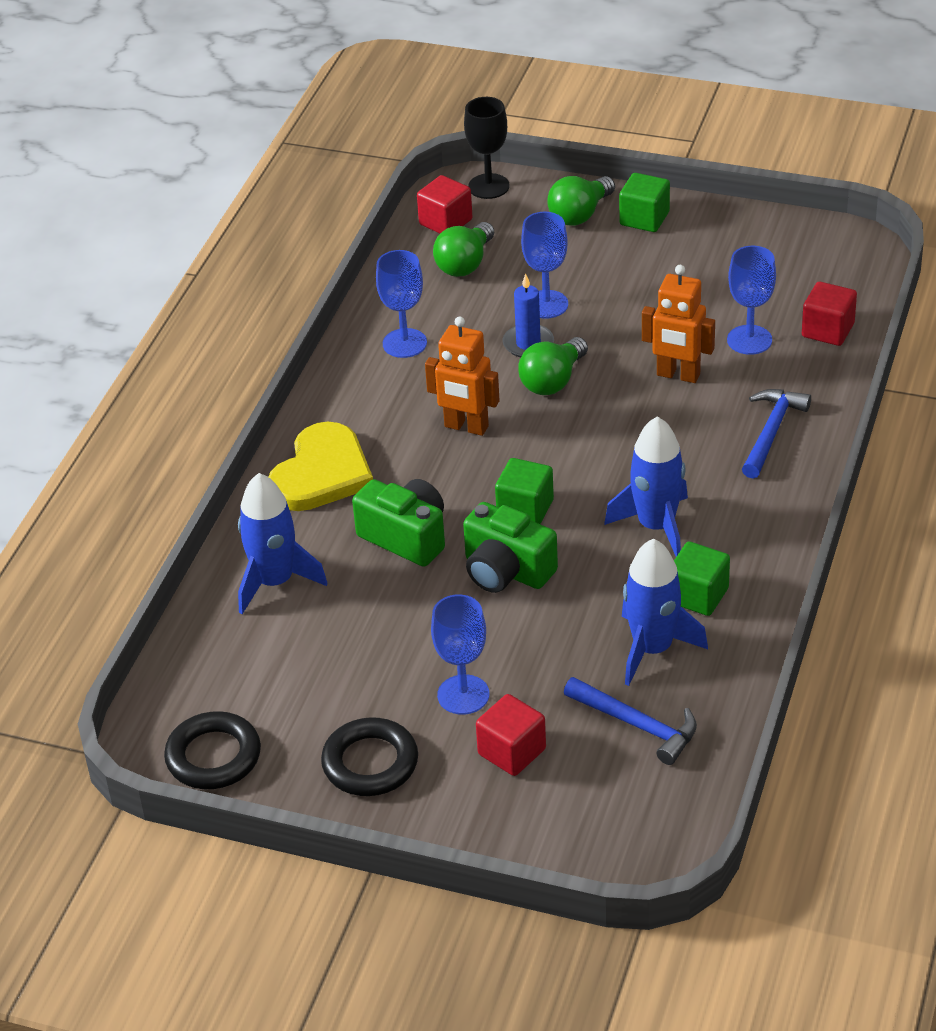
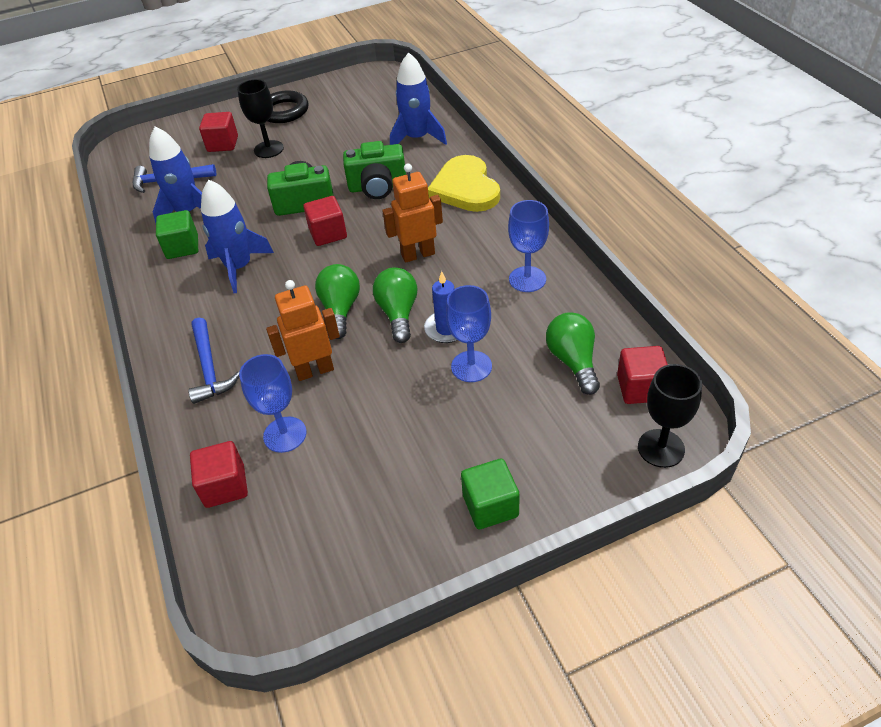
camera: 140 degrees right, 5 degrees up
(213, 756) = (354, 82): black ring -> none
(463, 695) = (268, 149): blue goblet -> black goblet
(525, 509) = (328, 234): green cube -> red cube
(580, 214) = (549, 471): green light bulb -> green light bulb (340, 310)

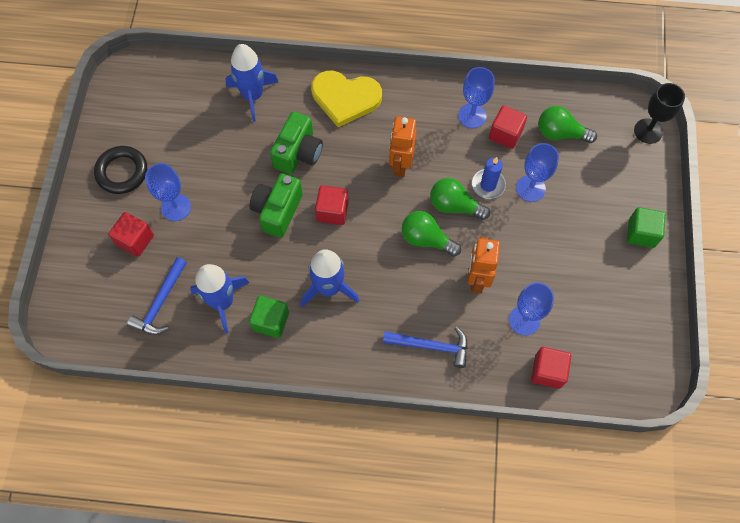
camera: 65 degrees left, 20 degrees up
(268, 149) = (176, 207): black goblet -> blue goblet
(640, 388) = (601, 113): red cube -> red cube (505, 134)

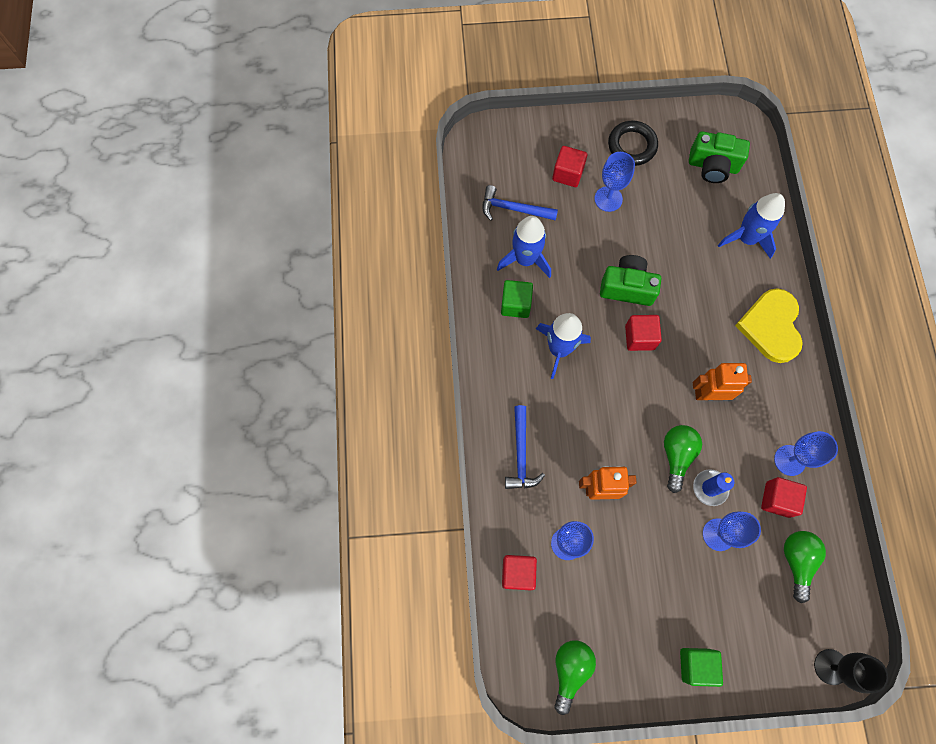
camera: 80 degrees right, 5 degrees up
(298, 153) = (695, 293): green camera -> green camera (713, 166)
(426, 239) = (632, 433): green light bulb -> green light bulb (570, 670)

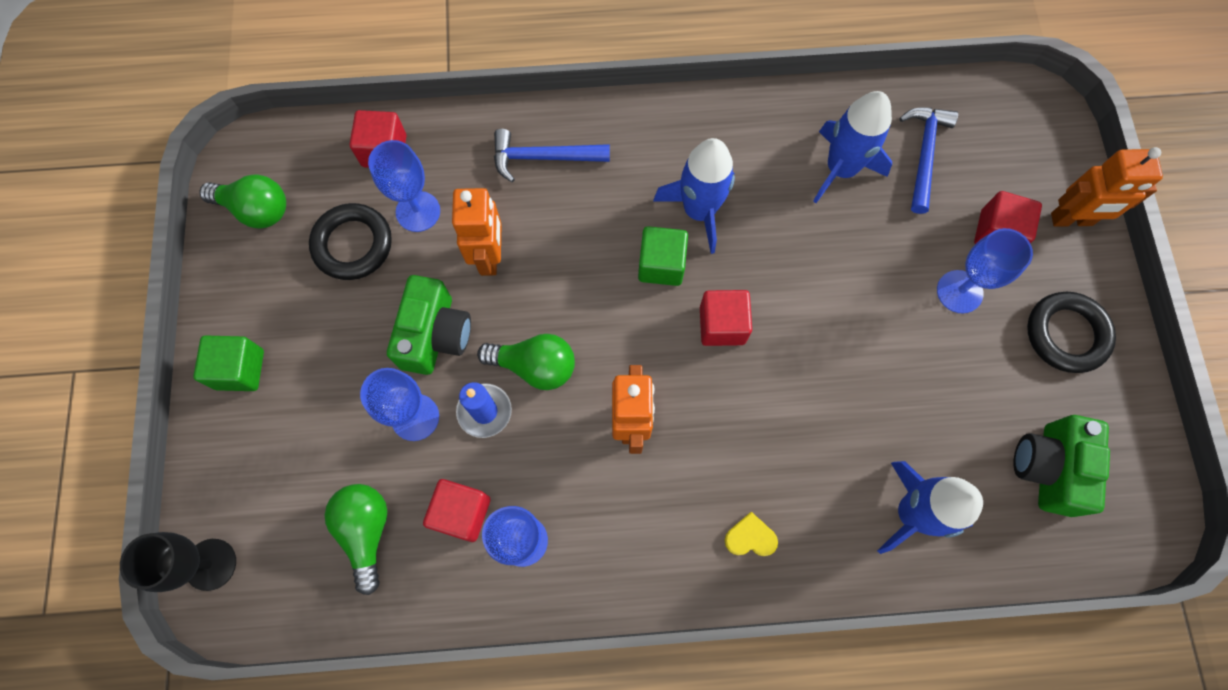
camera: 90 degrees right, 0 degrees up
(515, 304) = (766, 155): green cube -> green cube (661, 265)
(557, 132) = (1071, 220): none -> orange robot
(595, 590) = (353, 244): none -> black ring
(627, 287) = (805, 312): green camera -> green camera (435, 335)
(771, 326) = (750, 537): yellow heart -> yellow heart, size x0.41
(796, 561) = (366, 531): green light bulb -> green light bulb turned 105 degrees counterclockwise

